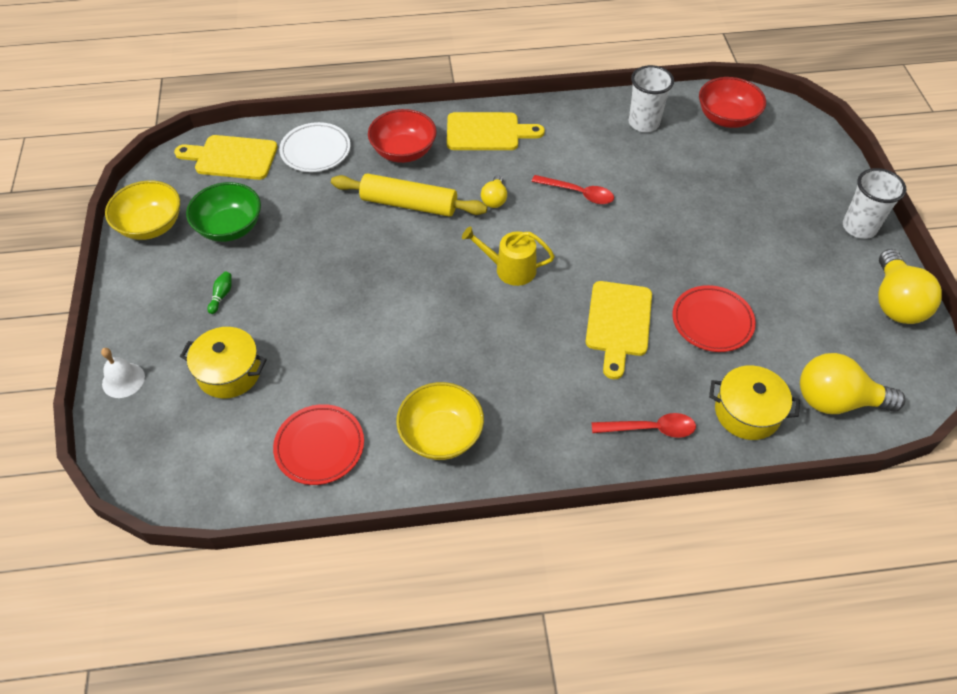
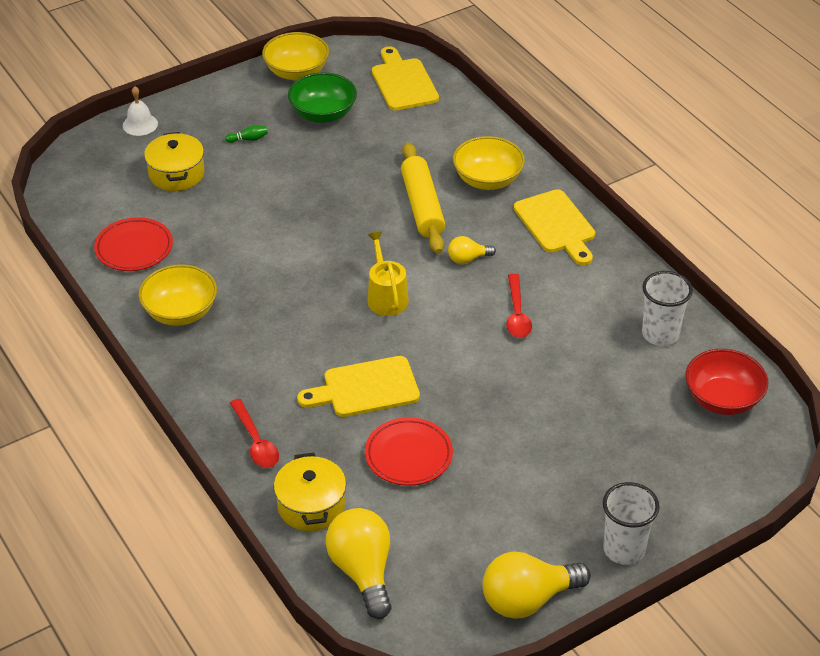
camera: 65 degrees right, 10 degrees down
(315, 151) = (447, 126): white plate -> none
(403, 151) = (487, 179): red bowl -> yellow bowl

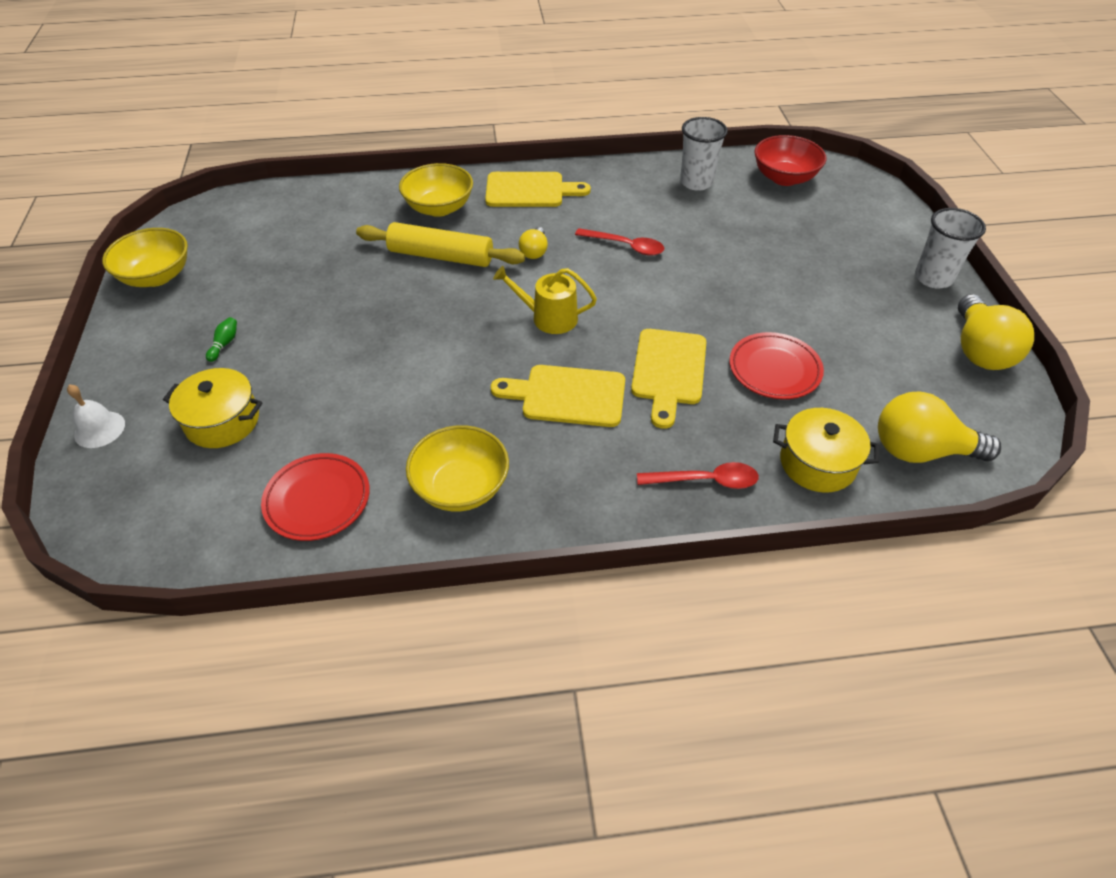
camera: 65 degrees left, 5 degrees up
(323, 114) = (243, 278): green bowl -> none
(403, 82) = (254, 213): yellow cutting board -> yellow cutting board (567, 396)

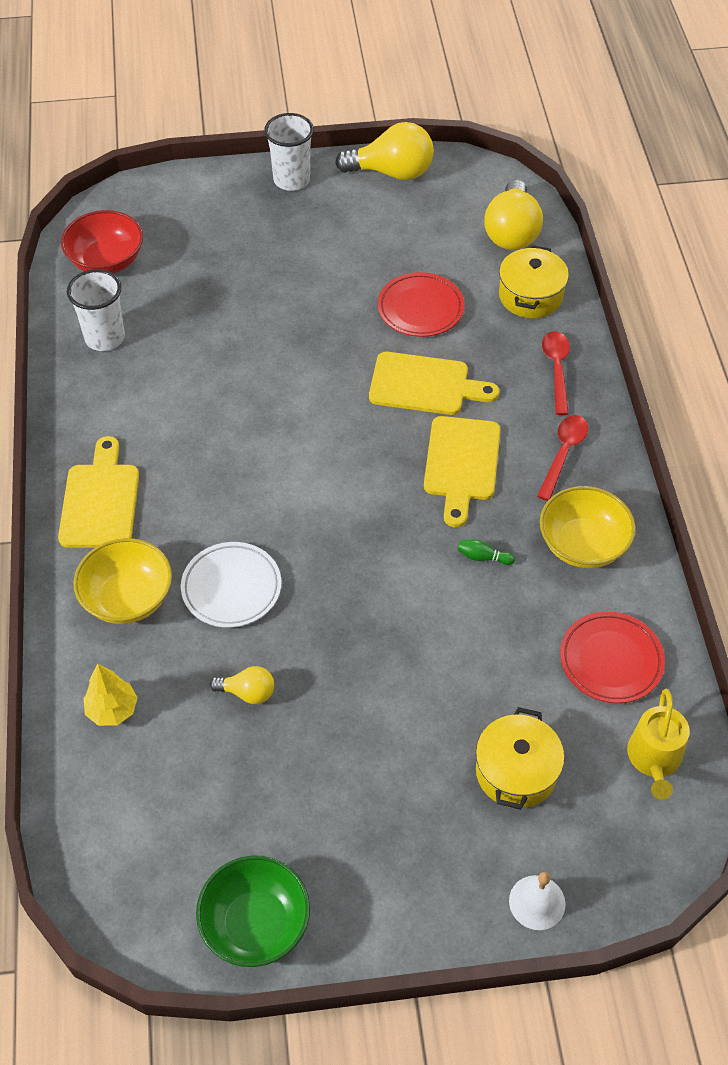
camera: 90 degrees left, 5 degrees up
(157, 276) = (255, 924): yellow bowl -> green bowl
(224, 344) = (391, 800): green bowling pin -> green bowling pin (483, 557)
(346, 207) = (112, 710): none -> yellow tree
(441, 256) = (231, 588): yellow rolling pin -> white plate
(534, 251) = (229, 494): yellow light bulb -> yellow light bulb (248, 692)
(549, 318) = (346, 479): yellow watering can -> yellow watering can (654, 759)
(625, 246) = (224, 409): red spoon -> red spoon (563, 454)

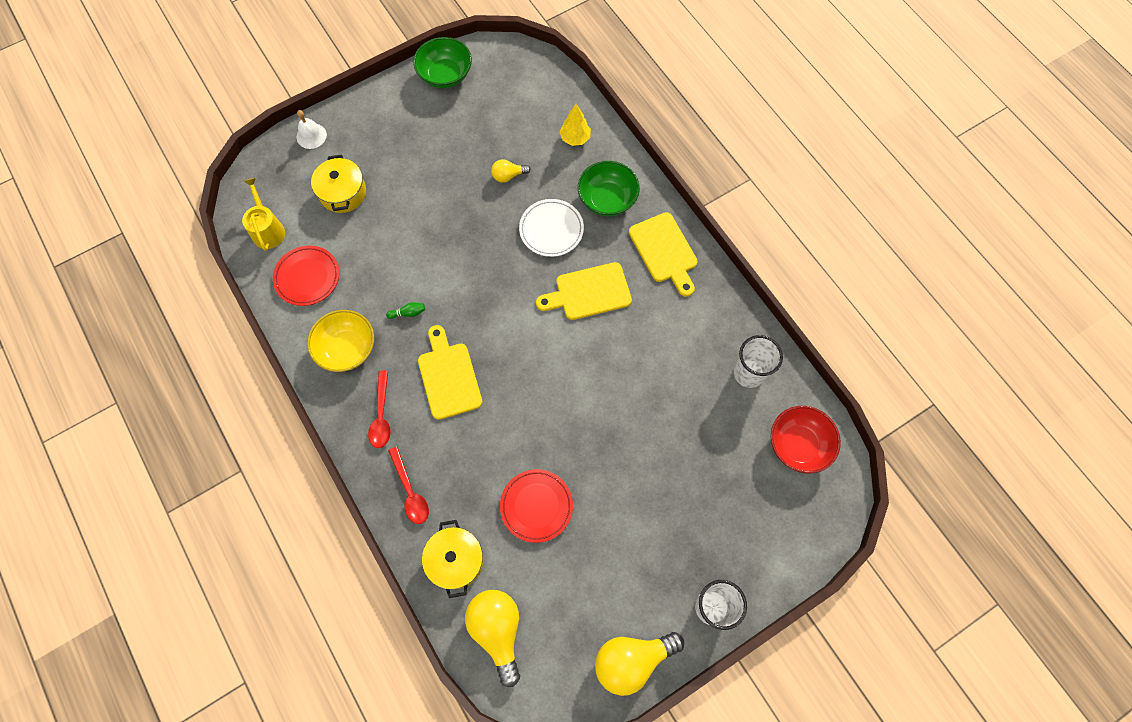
camera: 155 degrees right, 15 degrees up
(128, 598) = (607, 199): yellow bowl -> green bowl
(425, 385) = (501, 433): yellow cutting board -> yellow cutting board (589, 292)

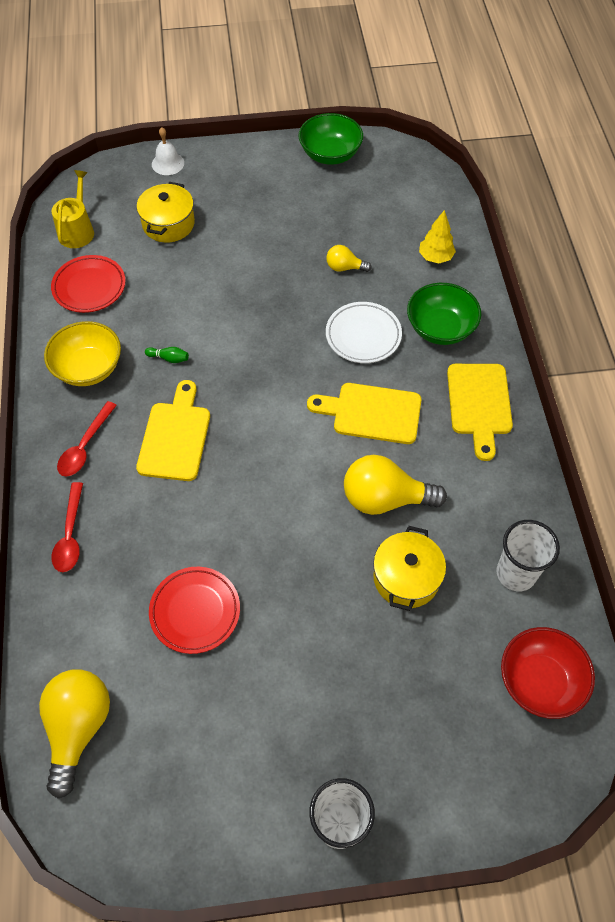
camera: 25 degrees right, 10 degrees down
(455, 560) = (76, 629): yellow pot -> yellow pot (406, 578)
(632, 660) = (211, 839): yellow light bulb -> yellow light bulb (385, 499)

